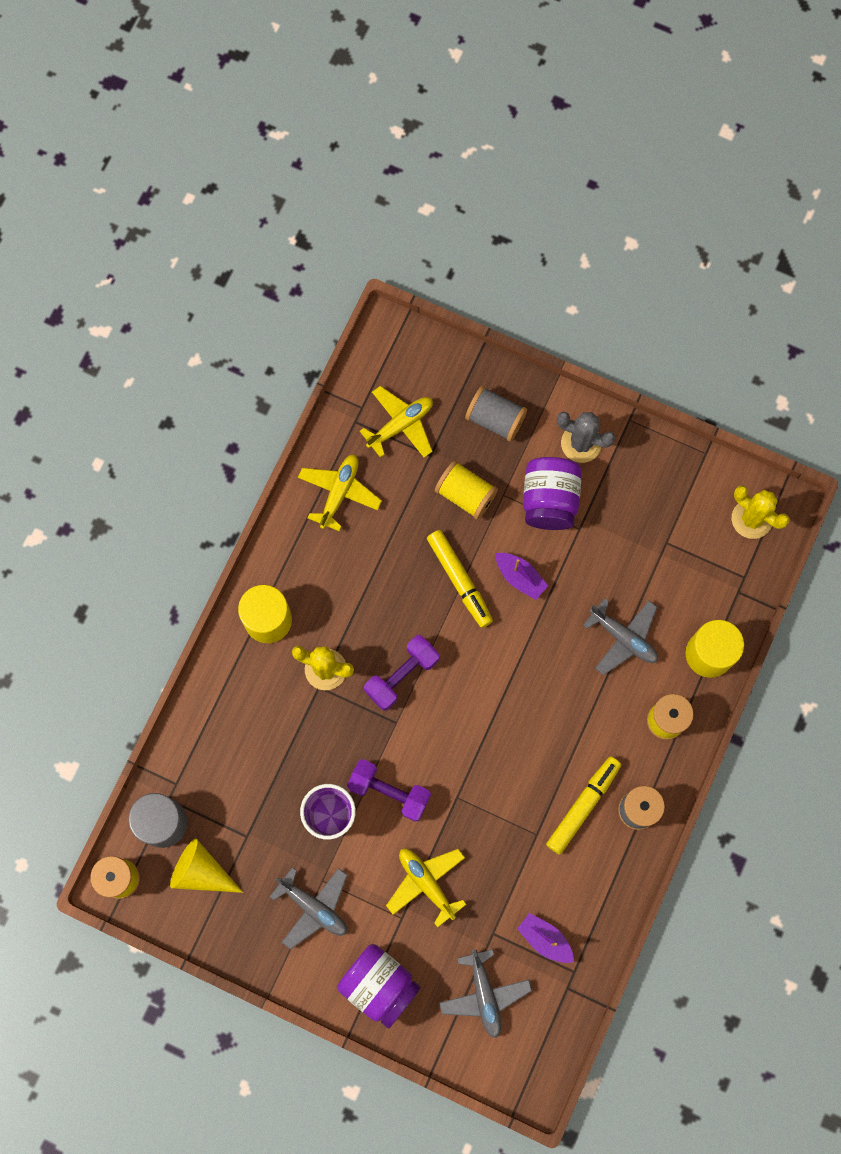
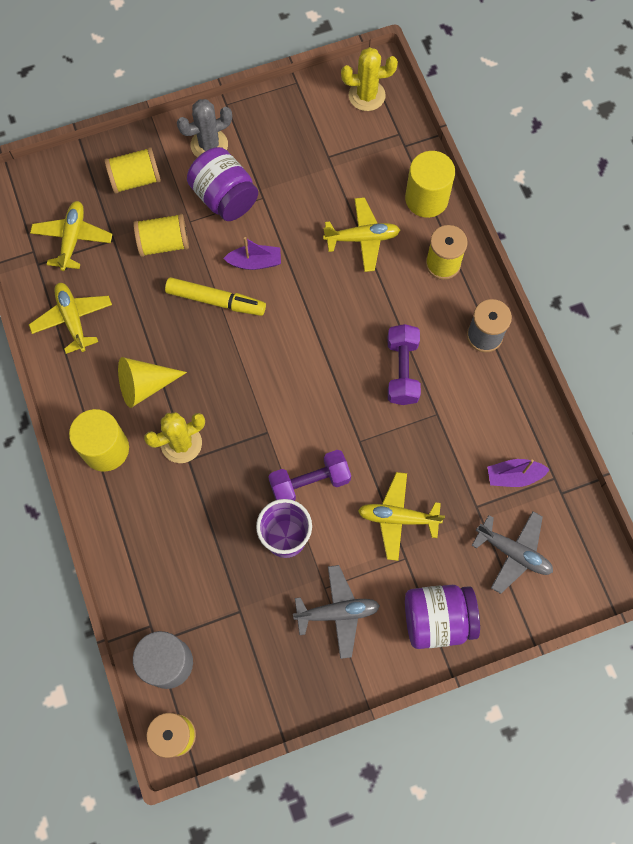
camera: 45 degrees left, 5 degrees down
(201, 871) = (231, 668): yellow cone -> yellow cone (145, 385)
(401, 675) = (239, 398): purple dumbbell -> purple dumbbell (402, 371)
(495, 419) = (135, 179): grey spool -> yellow spool
(583, 806) = (447, 366): yellow marker -> none
(623, 638) = (362, 238): grey plane -> yellow plane

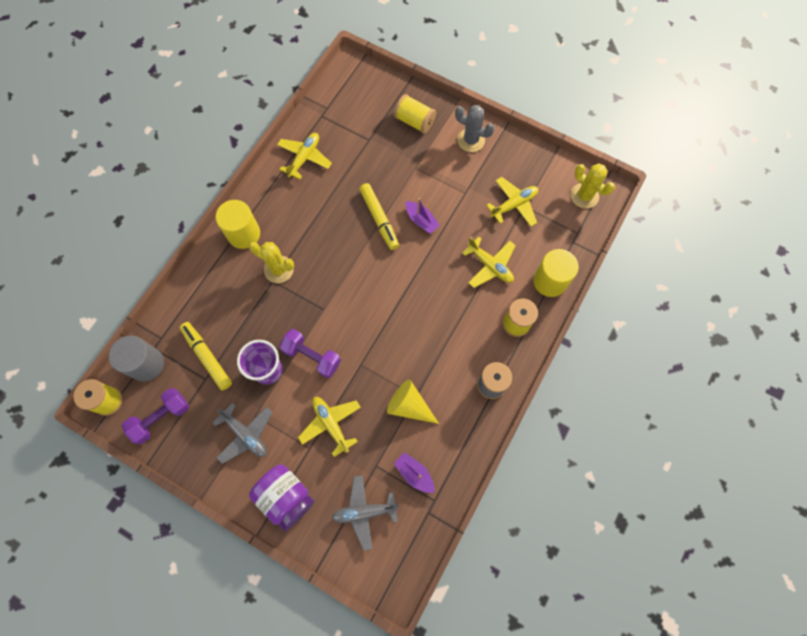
camera: 50 degrees right, 0 degrees up
(73, 239) = (351, 120): yellow plane -> yellow plane (514, 205)
(145, 385) = (297, 224): yellow cone -> yellow cone (409, 406)
(164, 243) = (389, 165): yellow spool -> none
(217, 591) = (207, 357): none -> yellow marker
(225, 197) = (446, 173): purple jar -> none
(402, 371) = (425, 354): purple dumbbell -> purple dumbbell (161, 418)
(513, 552) = (364, 512): grey plane -> grey plane turned 90 degrees clockwise

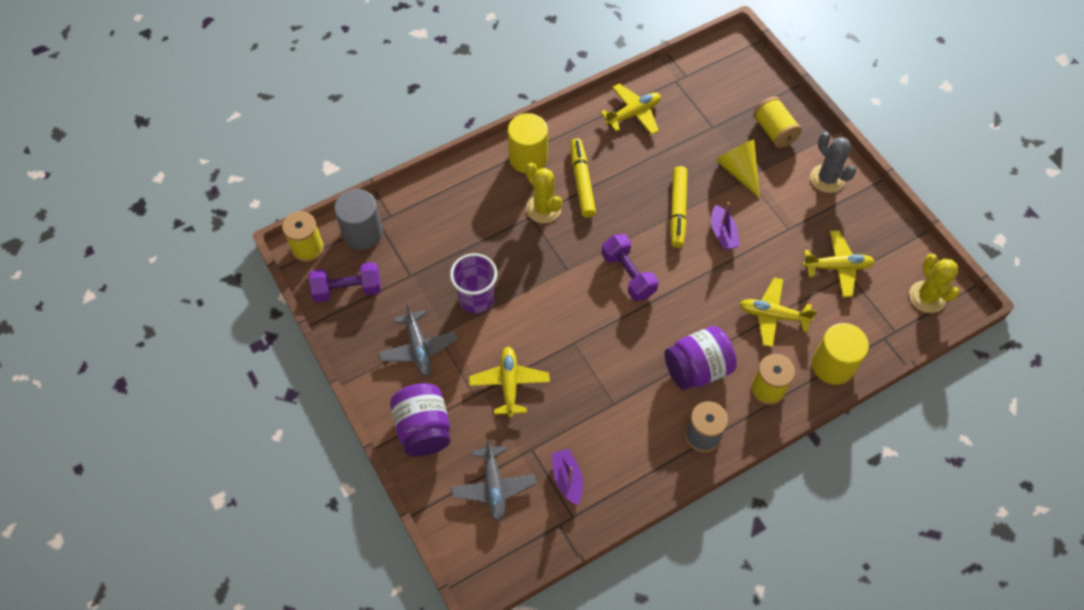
camera: 30 degrees right, 10 degrees down
(207, 357) = (424, 256): yellow marker -> yellow marker (582, 181)
(312, 356) = (528, 309): purple dumbbell -> purple dumbbell (628, 274)
(364, 512) = (494, 486): grey plane -> grey plane turned 120 degrees counterclockwise
(409, 406) = (601, 409): yellow cone -> yellow cone (738, 171)
(460, 335) = (697, 369): none -> purple jar
(490, 265) = (773, 315): yellow plane -> yellow plane turned 120 degrees clockwise

